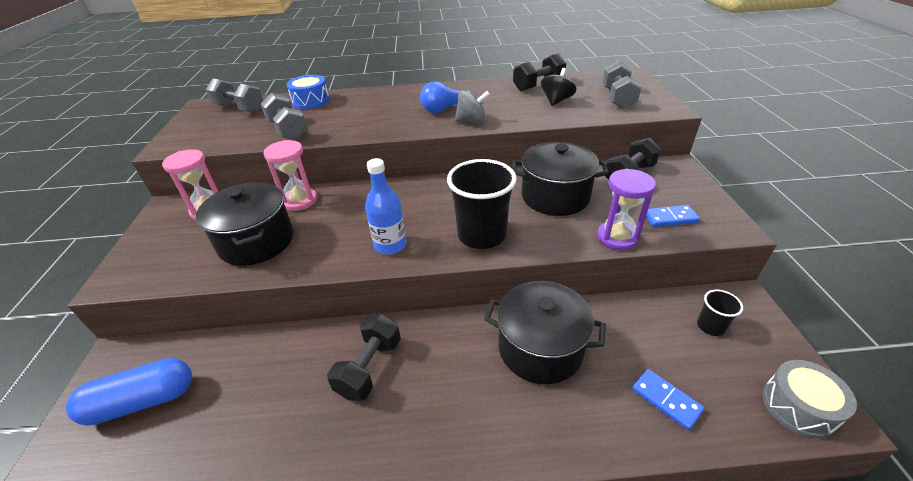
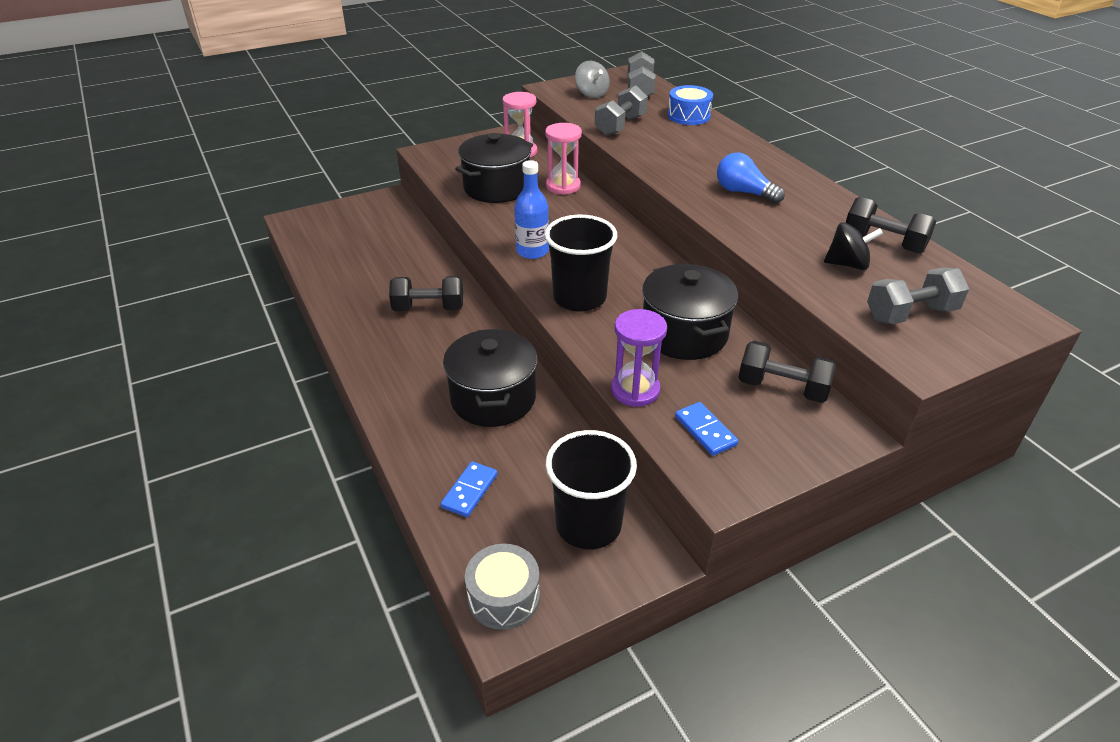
camera: 65 degrees right, 0 degrees up
(142, 401) = (361, 225): blue capsule -> none
(471, 121) = (730, 216): grey spinning top -> grey spinning top (591, 94)
(710, 326) = (588, 525): black cup -> black cup, size x2.06

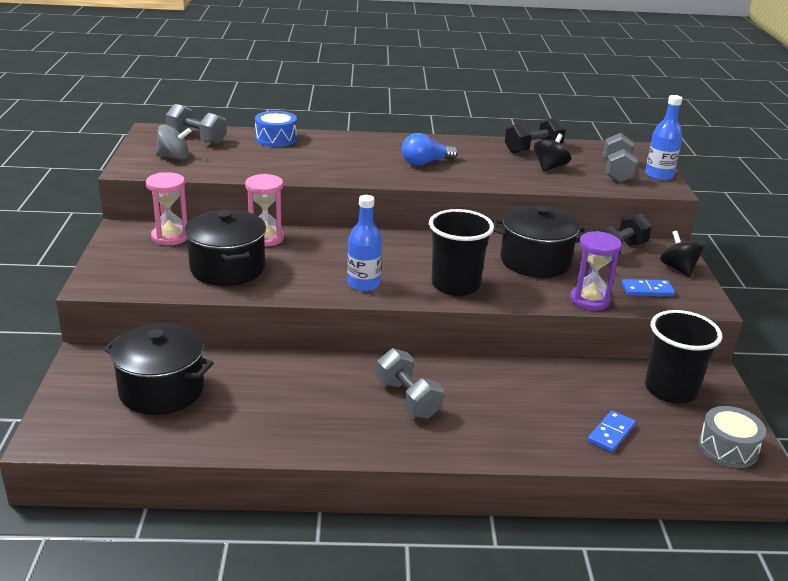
camera: 65 degrees left, 10 degrees down
(428, 308) = (337, 387): black dumbbell -> none
(469, 491) = (611, 433): blue domino -> blue domino turned 75 degrees clockwise
(493, 398) = (502, 389): black pot -> black pot (161, 390)
(620, 126) = (257, 166): grey dumbbell -> grey dumbbell (408, 399)
(794, 448) = (678, 269): none -> black spinning top
(953, 350) = (659, 175): none -> blue bottle

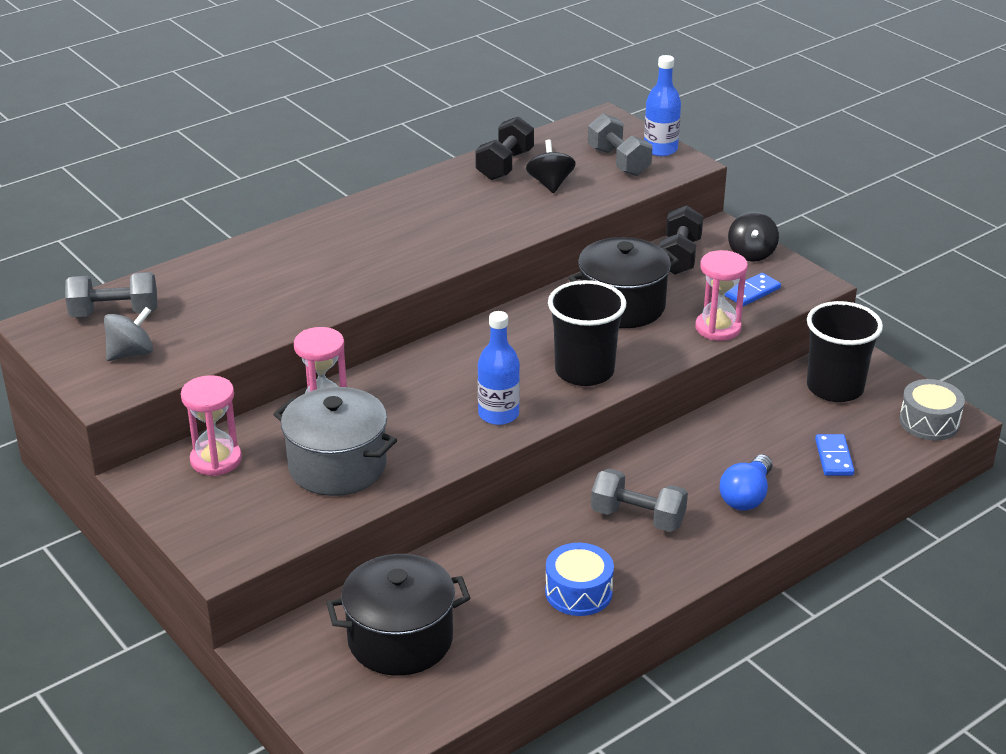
camera: 35 degrees left, 5 degrees up
(227, 268) = (337, 466): black pot -> grey pot
(276, 139) = (210, 271): blue drum -> blue drum (578, 592)
(425, 163) = (421, 233): blue light bulb -> blue light bulb (746, 496)
(589, 300) = (718, 328): purple hourglass -> pink hourglass
(678, 269) = (751, 253): black spinning top -> black spinning top turned 120 degrees counterclockwise

